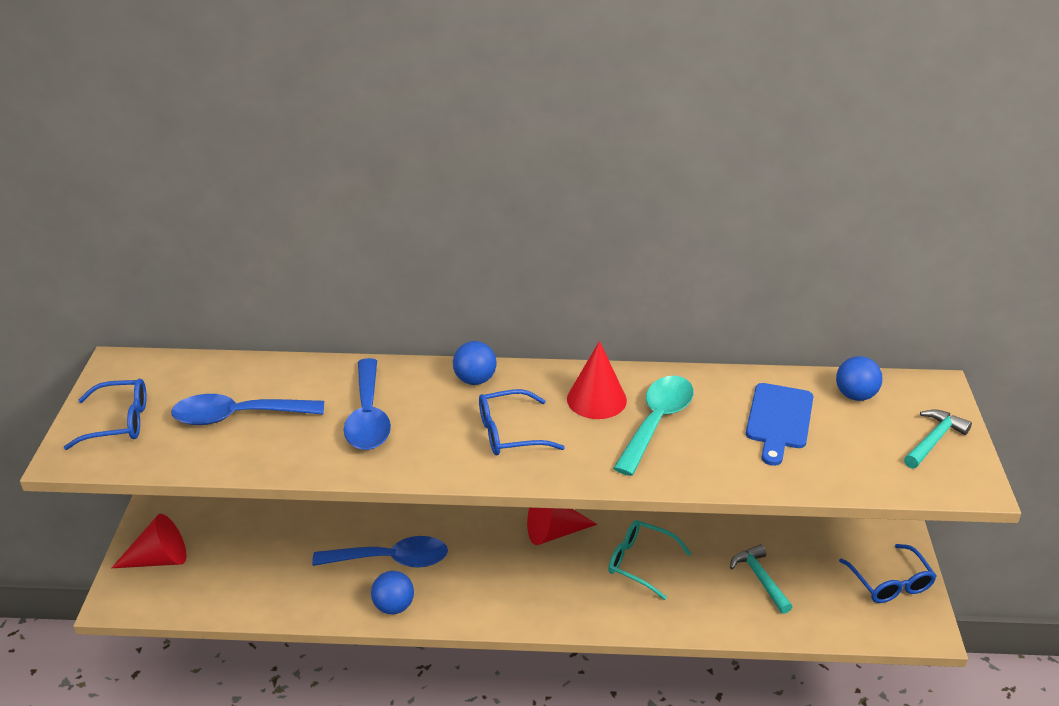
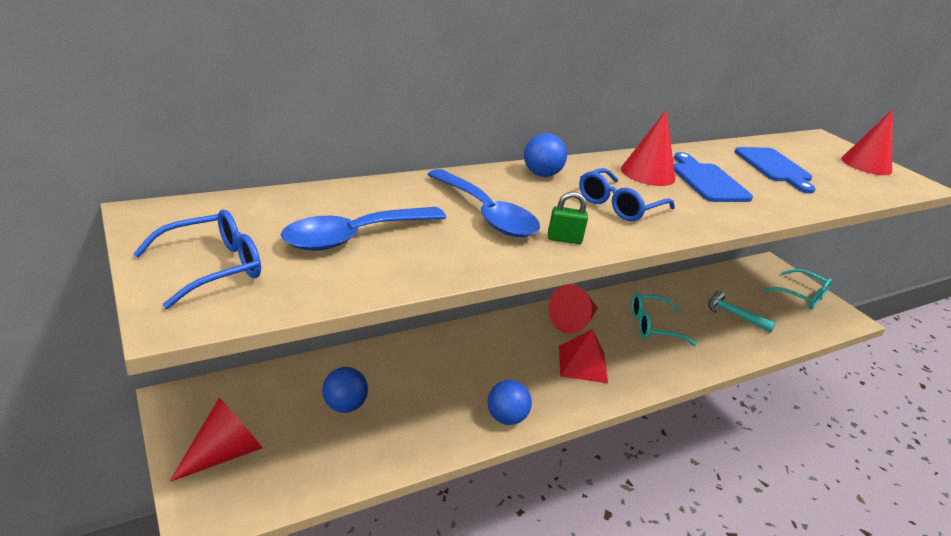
camera: 35 degrees left, 5 degrees down
(391, 560) = (467, 380): blue spoon -> none
(407, 459) = (564, 239): none -> green padlock
(517, 579) = (582, 364): none -> red pyramid
(656, 422) = (707, 181): turquoise spoon -> blue cutting board
(855, 395) = (792, 148): blue ball -> blue ball (344, 406)
(890, 583) = (802, 296): blue glasses -> turquoise glasses
(934, 440) = (866, 164): turquoise hammer -> red cone

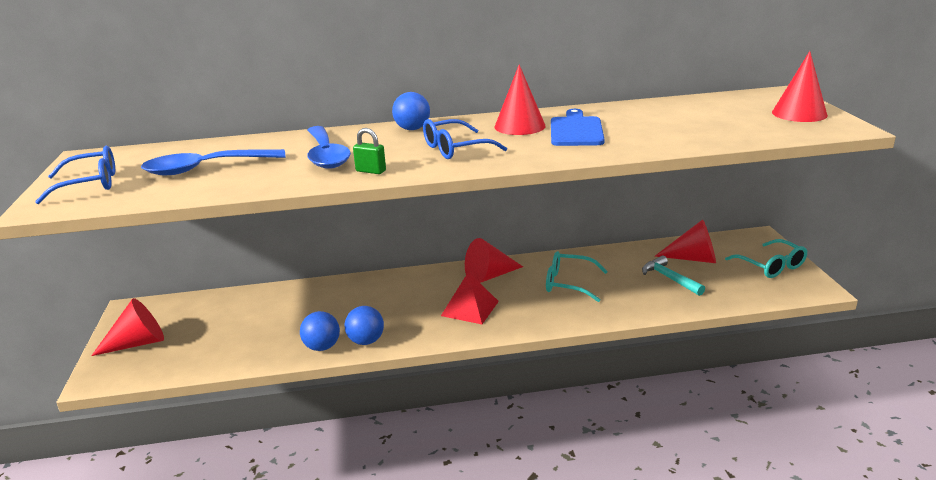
camera: 25 degrees right, 5 degrees down
(344, 406) = (243, 322): blue ball -> blue ball (322, 347)
(737, 290) = (693, 258): none -> red cone
(774, 167) = (673, 118): blue cutting board -> none

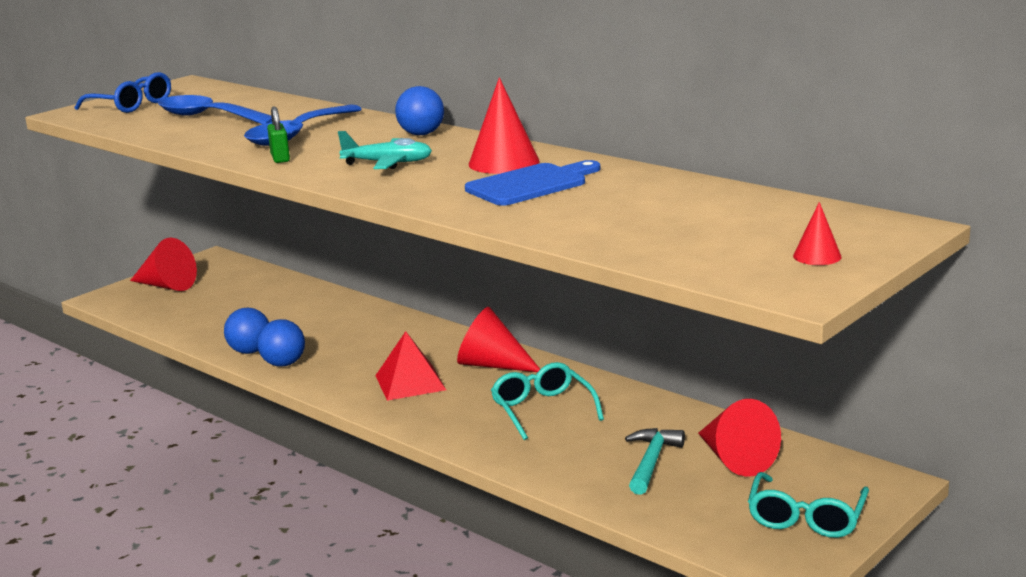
camera: 50 degrees right, 5 degrees down
(455, 149) = (388, 163): blue glasses -> turquoise plane
(799, 113) = (817, 256): red cone -> red cone, size x0.53

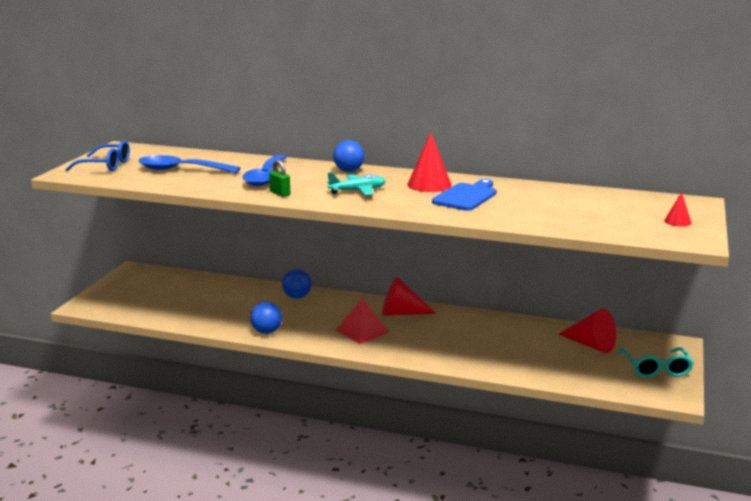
camera: 25 degrees left, 0 degrees up
(166, 286) = (121, 292): red cone -> none
(250, 351) = (234, 327): blue ball -> blue ball (297, 297)
(542, 410) = (459, 335): turquoise glasses -> none
(651, 462) = (549, 354): turquoise hammer -> none

